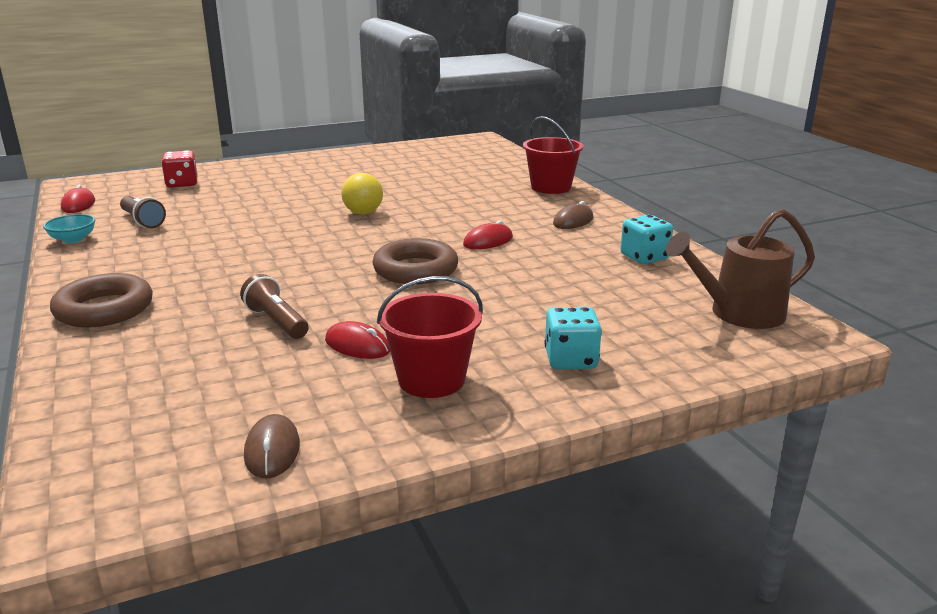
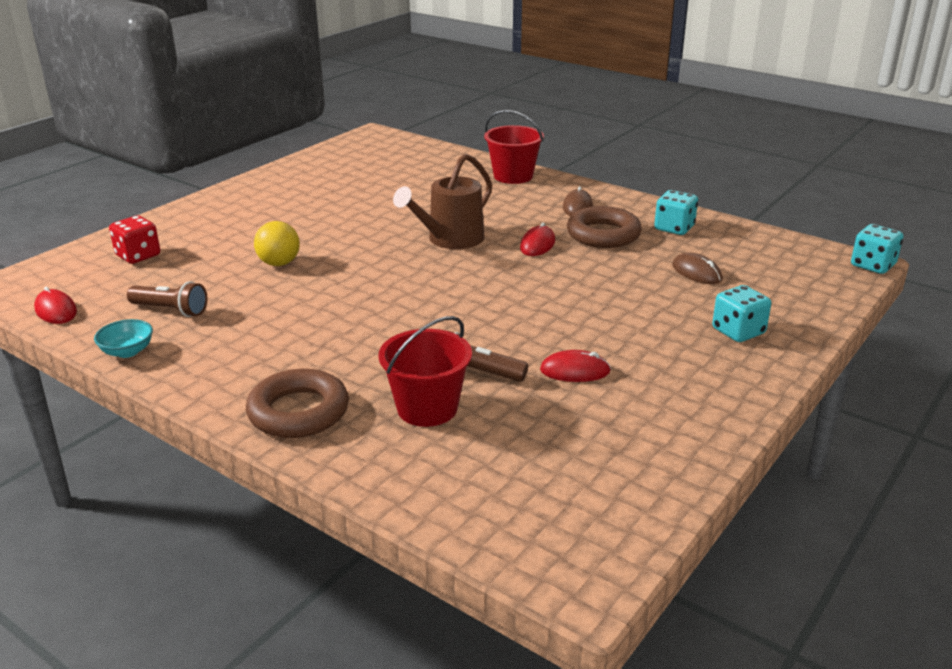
camera: 30 degrees left, 5 degrees up
(272, 450) = (642, 474): brown mouse -> brown mouse (696, 272)
(363, 213) = (386, 243): yellow ball -> yellow ball (279, 263)
(415, 270) = (518, 289): brown ring -> brown ring (603, 234)
(431, 380) = (669, 380): red bucket -> red bucket (427, 408)
(739, 313) = (794, 259): brown watering can -> brown watering can (450, 239)
(832, 342) = (872, 265): none -> turquoise dice

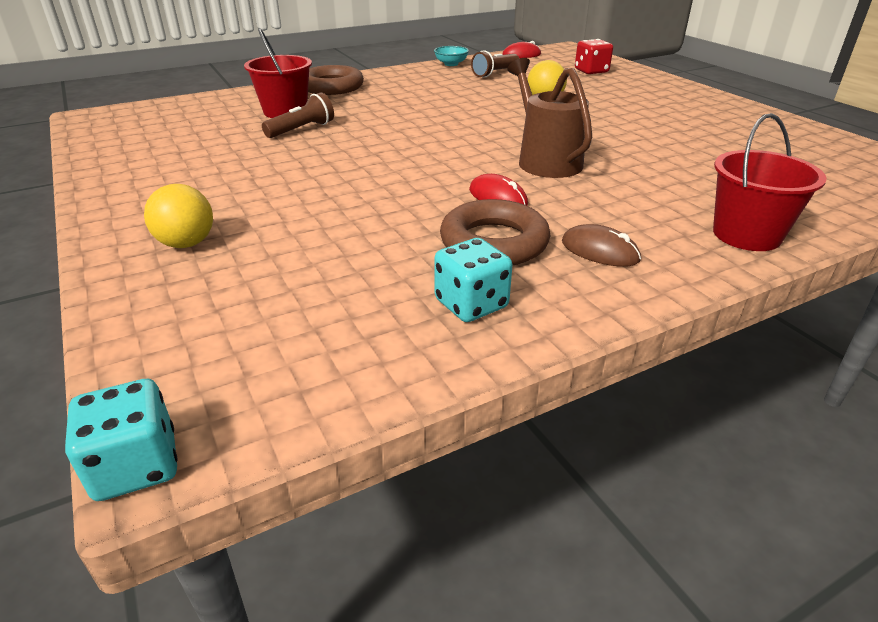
camera: 115 degrees right, 5 degrees up
(575, 371) = (253, 157): red mouse -> none
(696, 272) = (329, 270): brown mouse -> none
(738, 331) = (187, 244): turquoise dice -> yellow ball

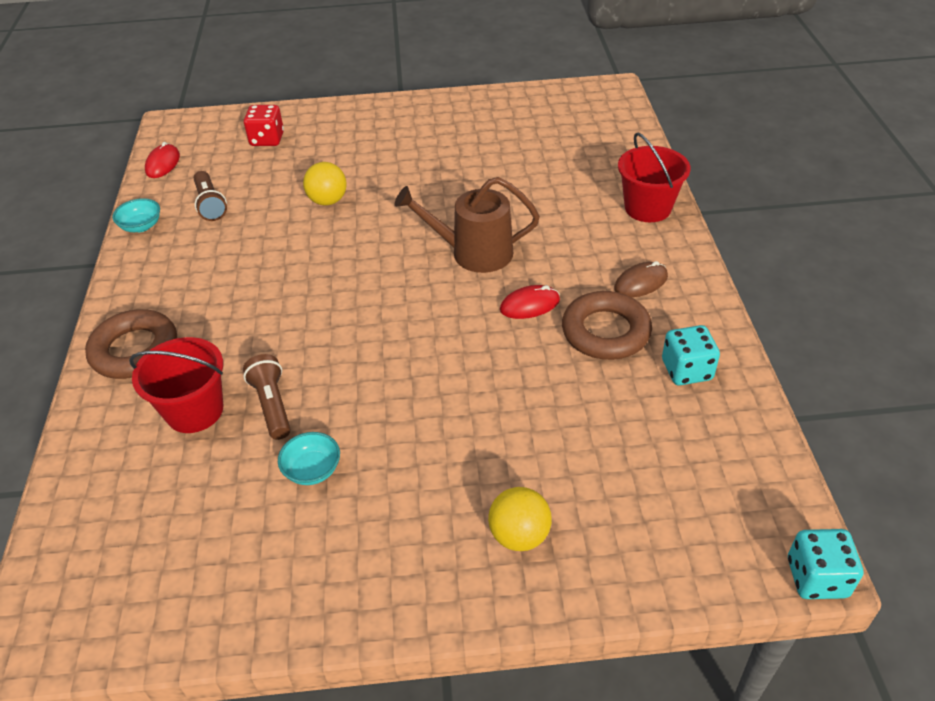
camera: 65 degrees left, 10 degrees up
(241, 154) = (312, 470): none -> turquoise bowl

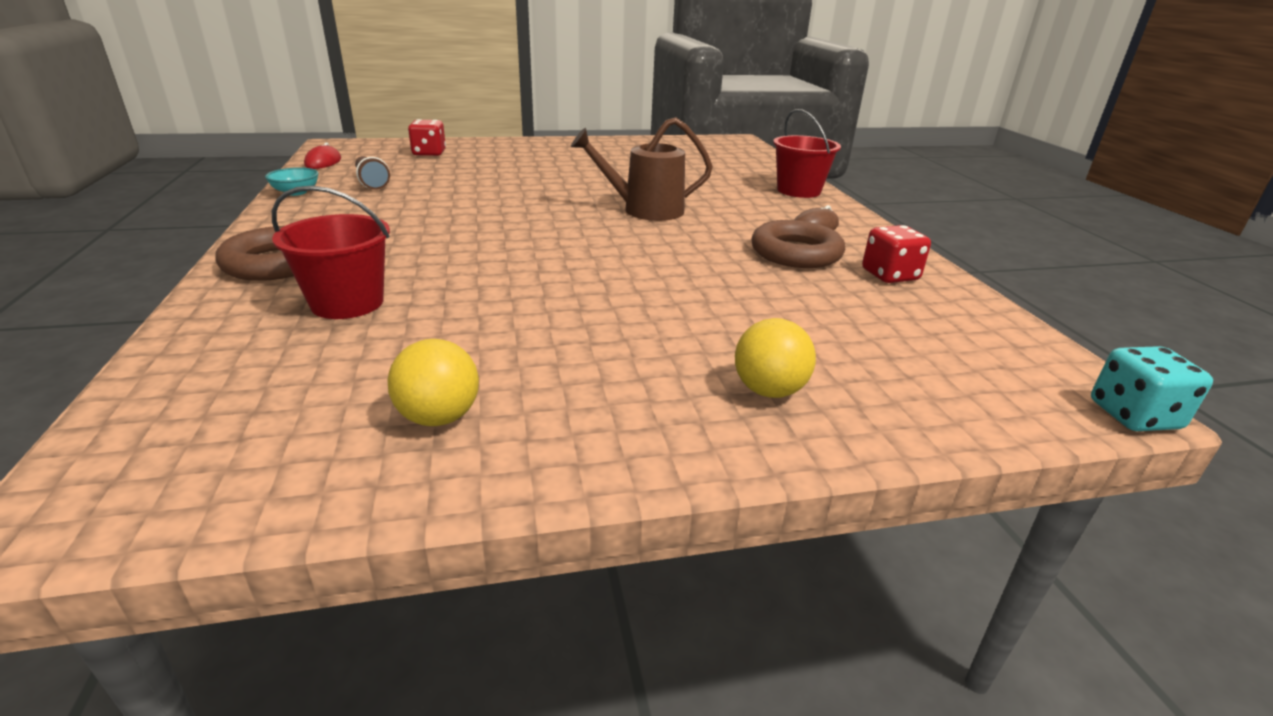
camera: 10 degrees left, 15 degrees down
(272, 405) = (443, 298): brown flashlight -> none
(312, 470) = (498, 344): turquoise bowl -> none
(328, 201) = (492, 182): yellow ball -> yellow ball (439, 417)
(529, 305) = (712, 238): red mouse -> none
(686, 370) = (890, 275): turquoise dice -> red dice

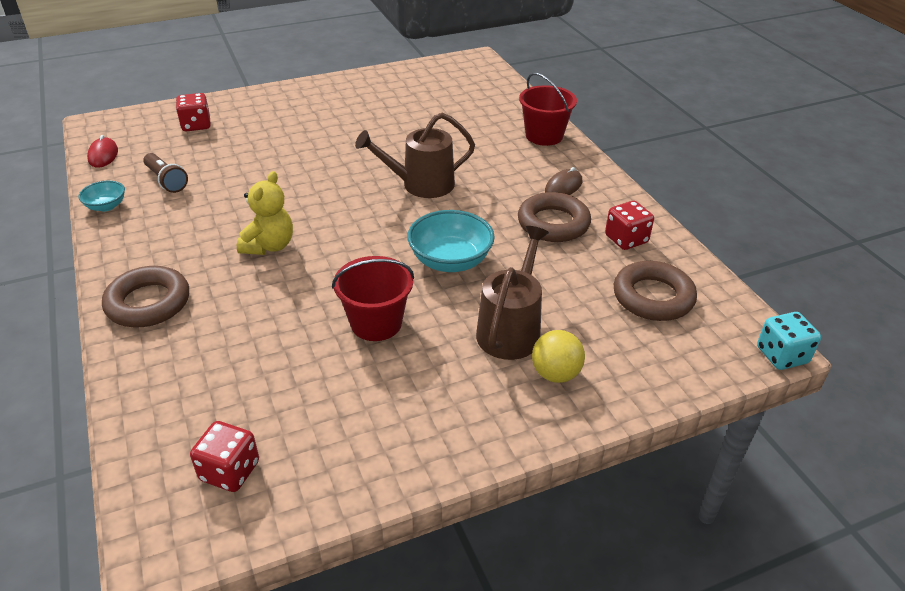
camera: 10 degrees left, 10 degrees up
(244, 434) = (230, 471): none -> red dice
(347, 303) = (230, 339): red bucket -> red bucket (376, 323)
(439, 417) = (349, 435): yellow ball -> none
(447, 236) = (269, 246): none -> yellow teddy bear
(656, 269) = (450, 261): none -> turquoise bowl
(715, 338) = (511, 330): none -> brown watering can
(924, 330) = (653, 297): none -> brown ring

